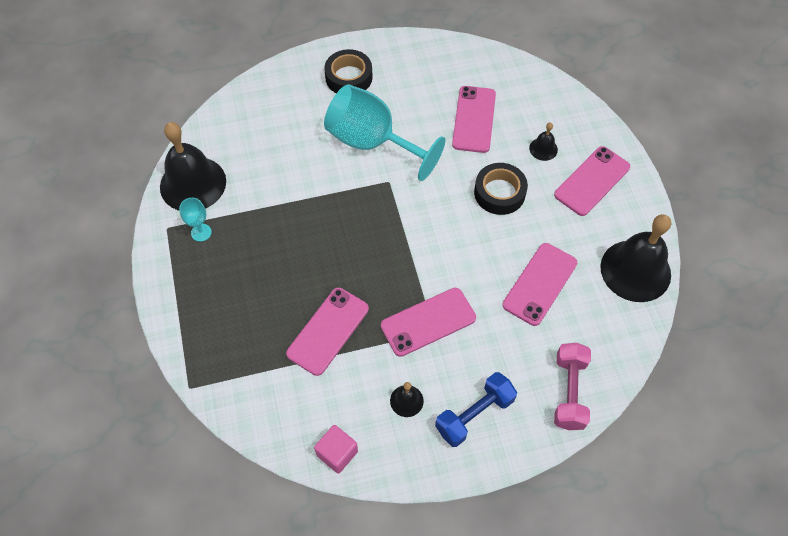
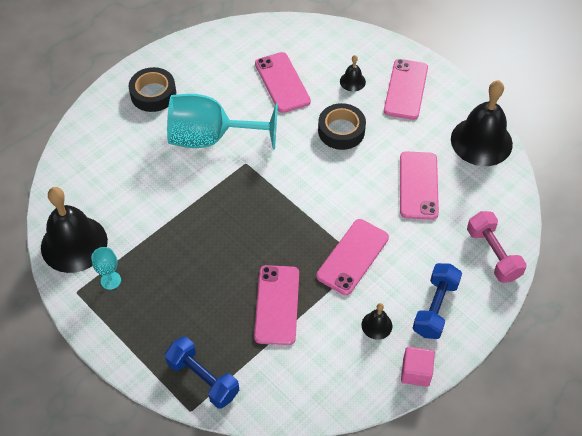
camera: 30 degrees left, 5 degrees down
(219, 364) = (203, 378): none -> blue dumbbell
(337, 453) = (350, 394): pink cube -> pink cube (416, 372)

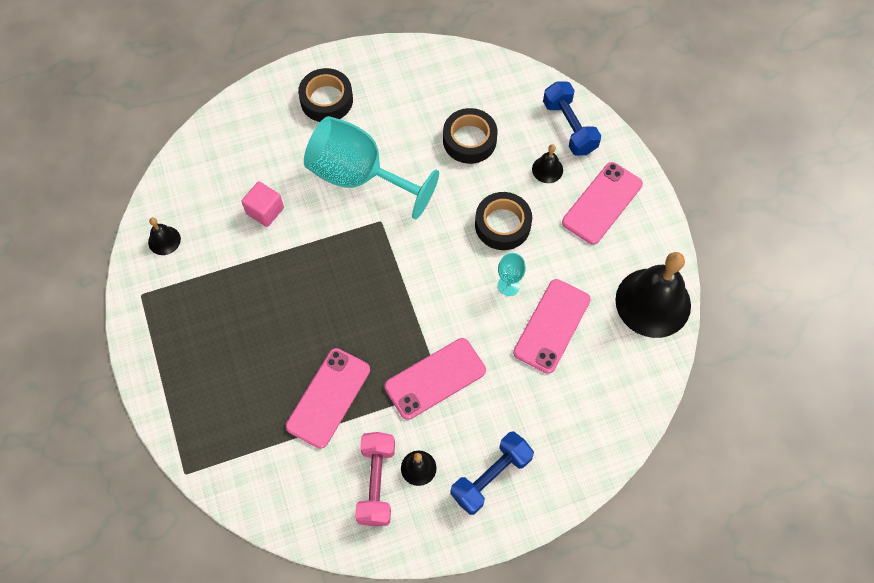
camera: 25 degrees right, 10 degrees up
(74, 244) = (164, 240): black bell -> black bell, size x0.44
(110, 280) = (179, 297): turquoise goblet -> turquoise goblet (508, 285)
(203, 378) = (214, 445): blue dumbbell -> blue dumbbell (569, 127)
(282, 82) = (469, 140): pink phone -> black tape
(416, 372) = (430, 539): pink cube -> pink cube (265, 211)
(493, 254) = (589, 443): pink dumbbell -> pink dumbbell (376, 483)

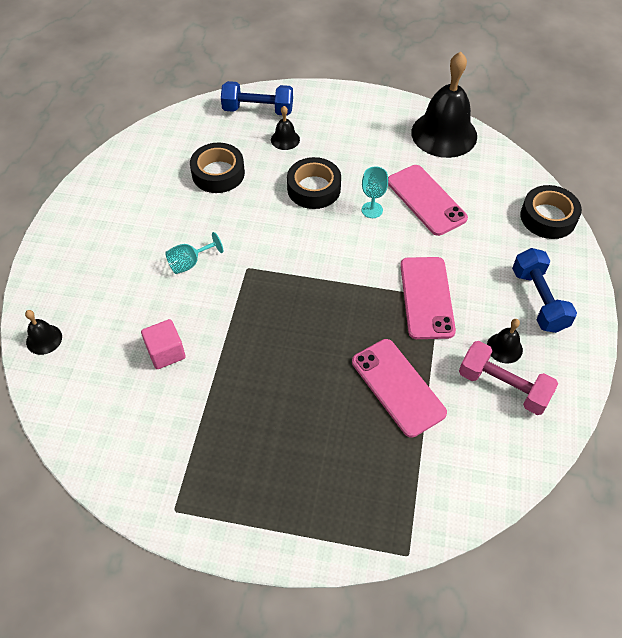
camera: 60 degrees left, 10 degrees down
(164, 240) = (128, 459): black bell -> black bell (44, 339)
(326, 100) = (90, 252): black tape -> black tape (548, 217)
(359, 176) = (190, 263): turquoise goblet -> turquoise goblet, size x0.41
(602, 203) = (340, 122): pink phone -> none

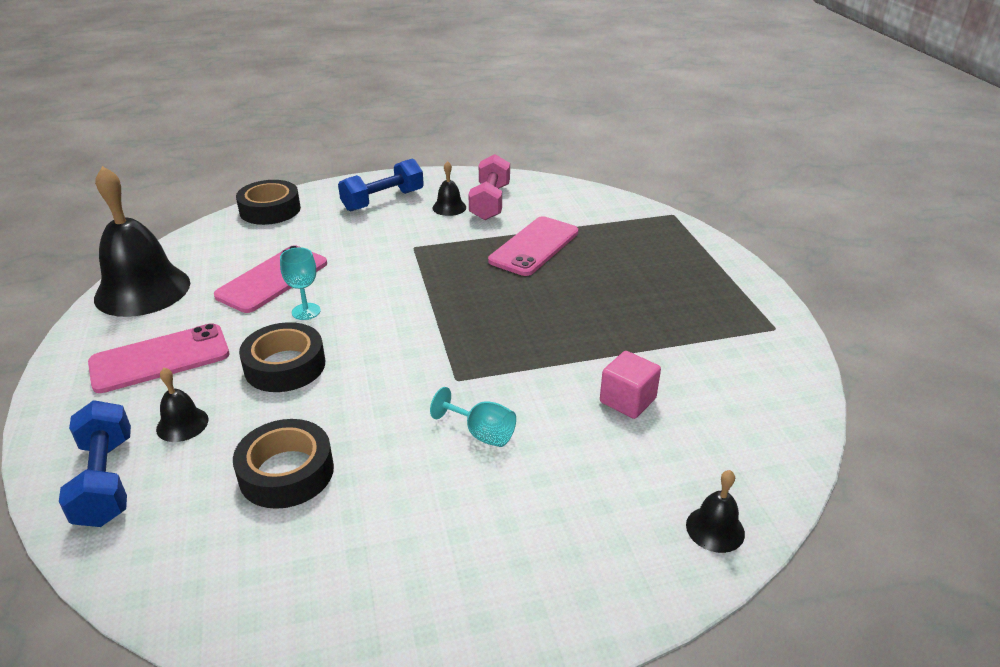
camera: 115 degrees left, 20 degrees down
(426, 297) = (418, 252): pink phone -> pink phone (160, 359)

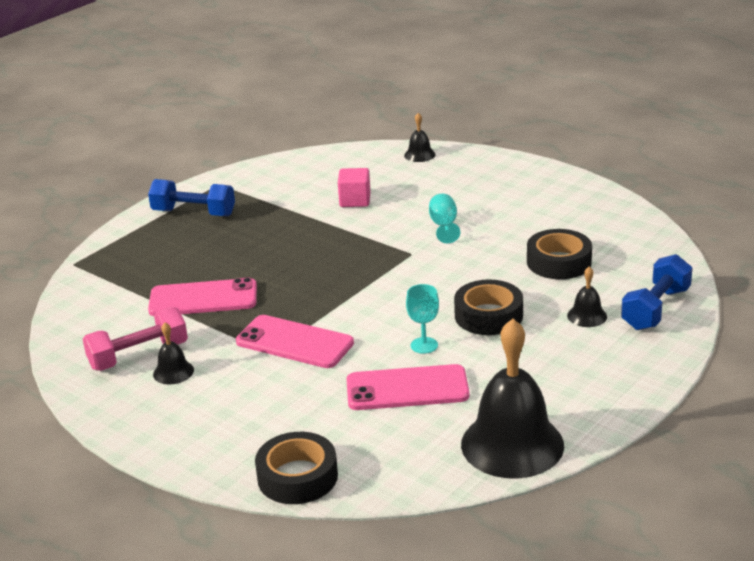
camera: 125 degrees left, 5 degrees down
(160, 359) = (559, 368): pink phone -> pink phone (294, 342)
(383, 201) = (199, 417): blue dumbbell -> blue dumbbell (194, 213)

